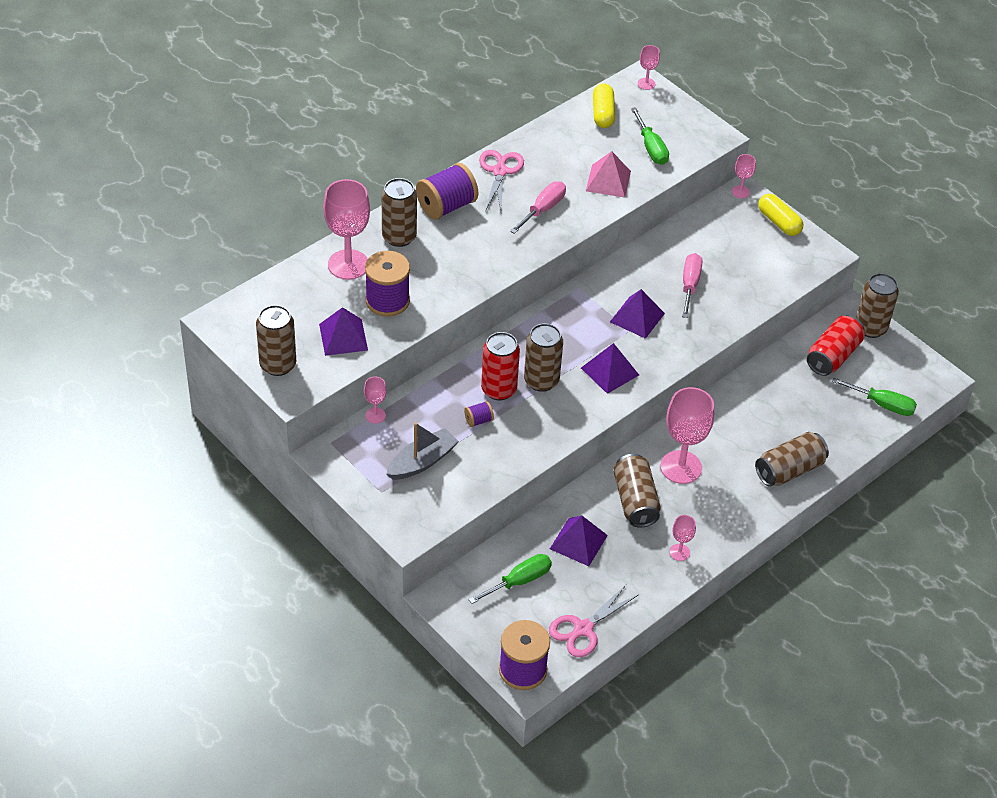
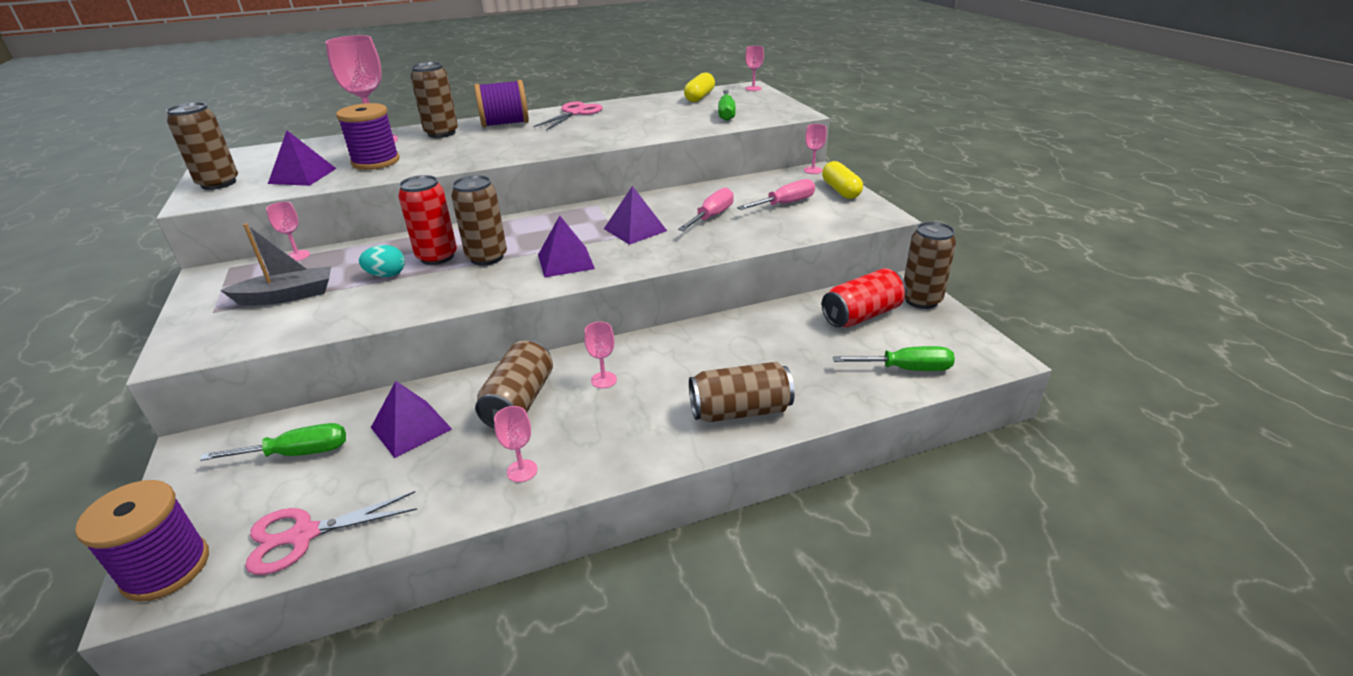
camera: 25 degrees right, 15 degrees down
(478, 420) = (387, 275): purple spool -> turquoise egg
(543, 209) = (588, 132): pink screwdriver -> pink screwdriver (785, 204)
(608, 181) = (667, 125): pink pyramid -> none
(681, 467) = (603, 380): pink goblet -> pink goblet, size x0.48
(882, 404) = (906, 369): green screwdriver -> green screwdriver turned 45 degrees counterclockwise

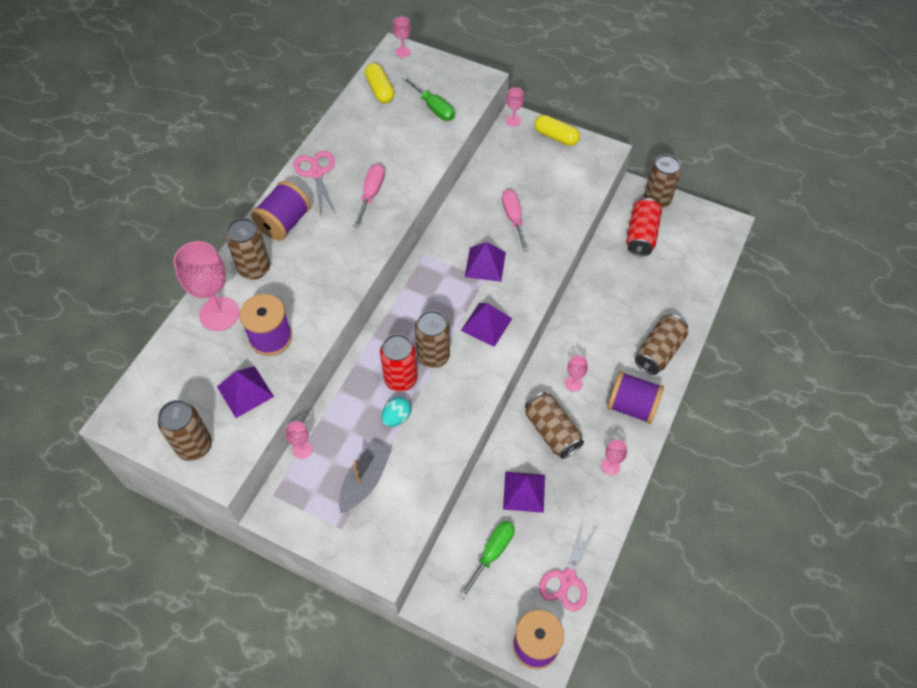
camera: 45 degrees left, 25 degrees up
(632, 436) = (631, 406): none -> purple spool
(785, 204) = (540, 174): pink screwdriver -> pink screwdriver (371, 194)
(906, 369) = (699, 264): green screwdriver -> none

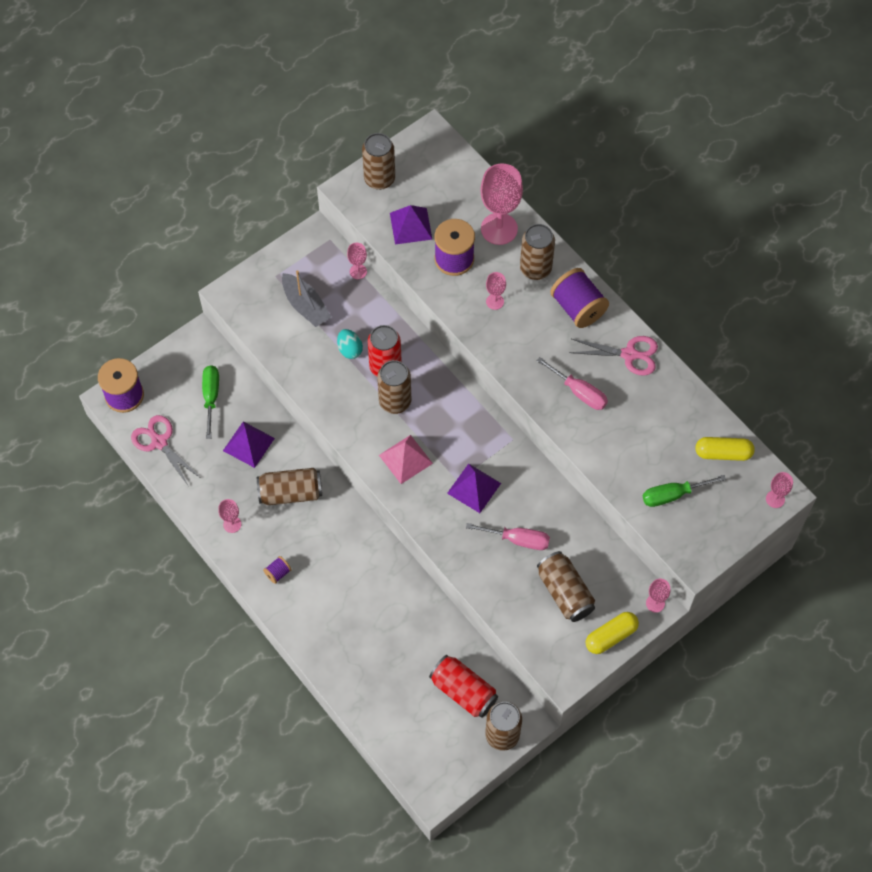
camera: 115 degrees right, 5 degrees up
(486, 324) = (405, 459): purple pyramid -> pink pyramid
(492, 553) = (211, 397): green screwdriver -> green screwdriver turned 150 degrees counterclockwise
(573, 383) = (327, 534): pink goblet -> pink goblet (495, 301)
(631, 406) = (278, 573): purple spool -> purple spool, size x0.46
(658, 351) = (320, 629): brown can -> brown can (565, 592)

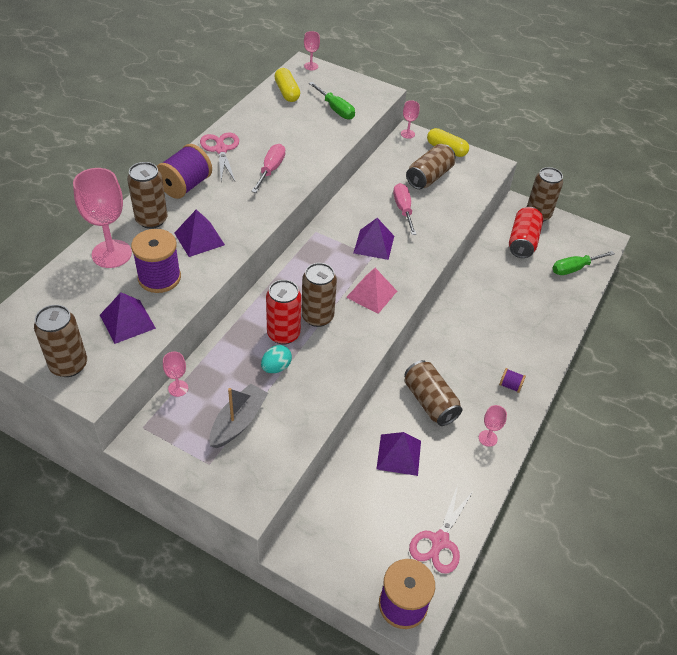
camera: 115 degrees left, 15 degrees down
(211, 397) = (363, 510): green screwdriver -> green screwdriver (574, 268)
(495, 301) = (199, 238): pink goblet -> purple pyramid

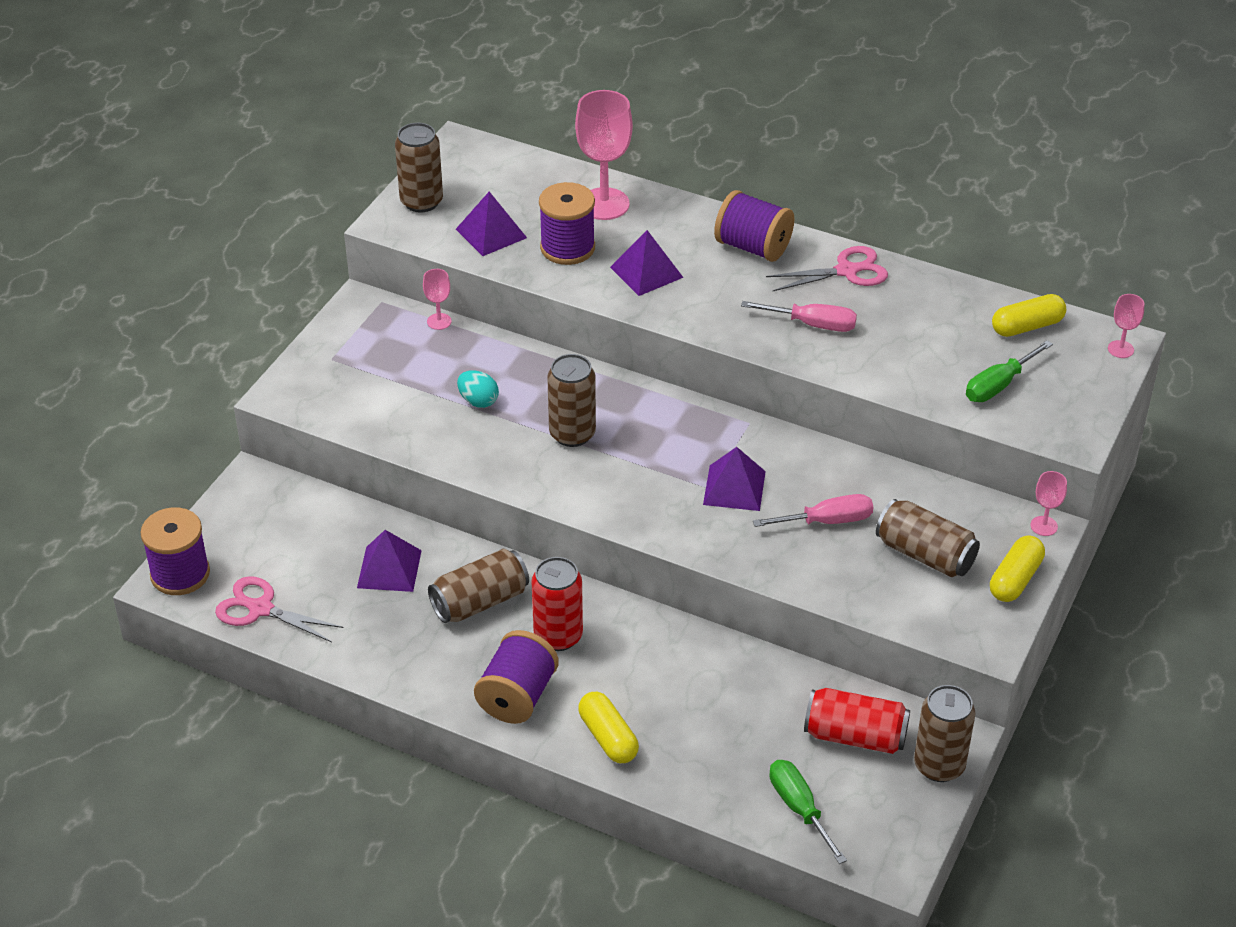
camera: 90 degrees right, 5 degrees down
(151, 220) = (675, 227): brown can -> none
(238, 422) = (391, 376): grey boat -> none
(283, 334) = (536, 403): red can -> red can (558, 636)
(371, 294) = (625, 488): pink pyramid -> none
(488, 438) = (419, 664): pink goblet -> none
(510, 385) = (517, 696): purple spool -> purple spool, size x2.16
(537, 343) = (608, 737): none -> yellow capsule

